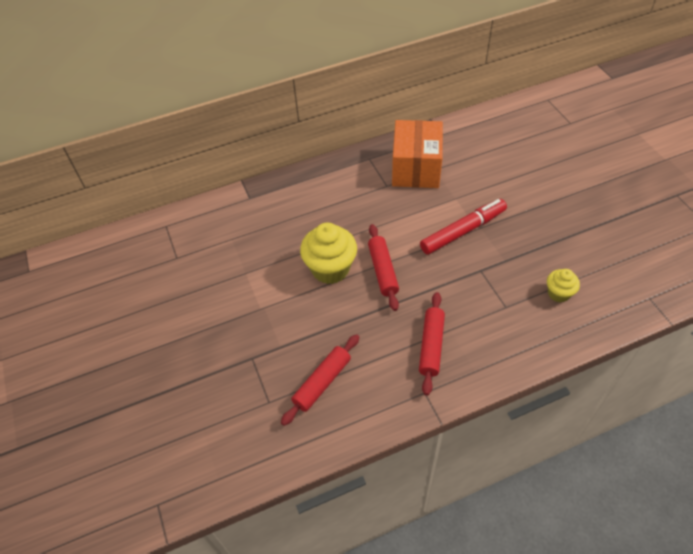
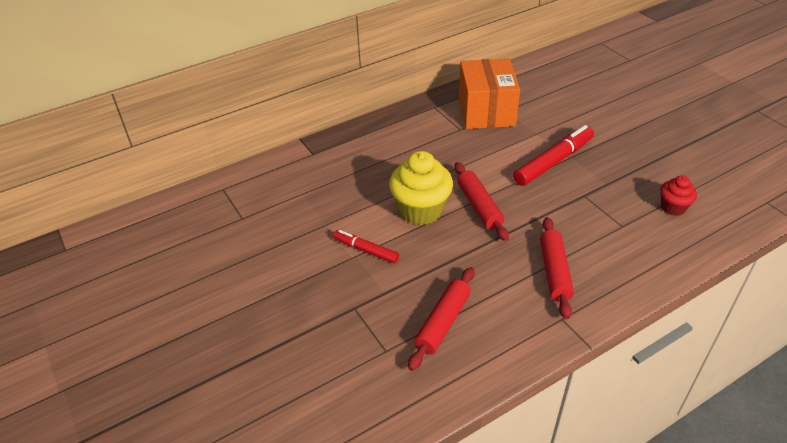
camera: 10 degrees left, 10 degrees down
(274, 303) = (366, 250): none -> red marker
(558, 293) = (673, 207): yellow cupcake -> red cupcake

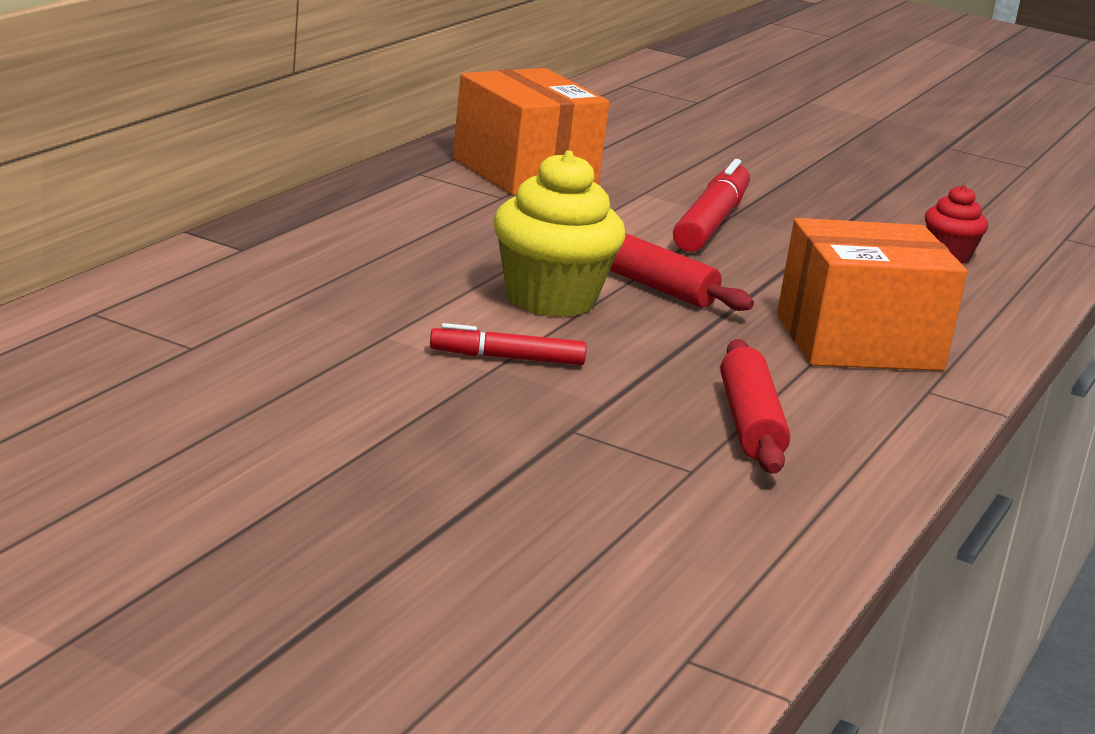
camera: 35 degrees left, 20 degrees down
(554, 272) = (858, 343): red rolling pin -> orange box

